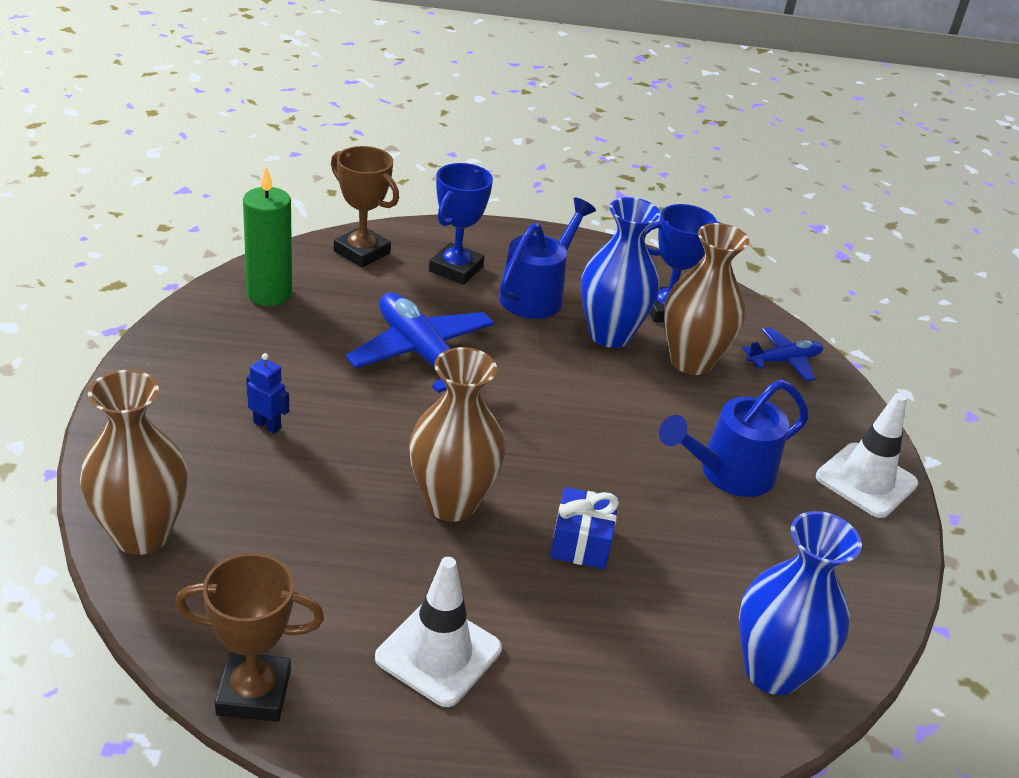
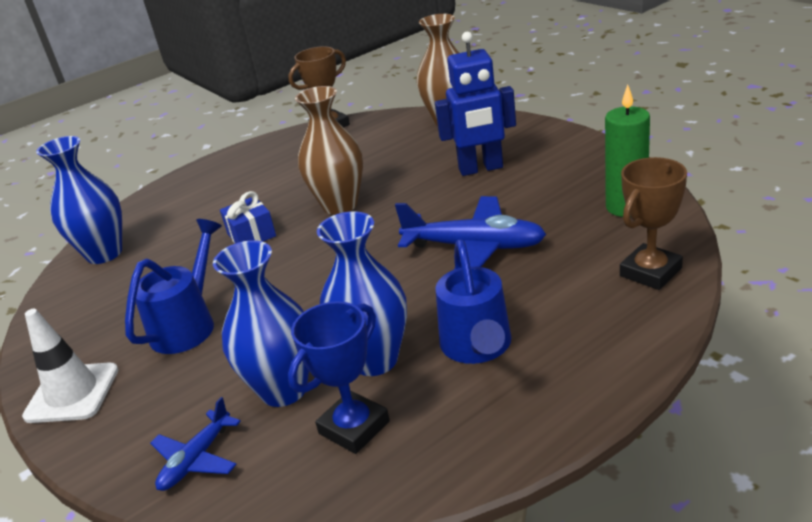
camera: 150 degrees right, 5 degrees down
(267, 425) = (481, 169): blue robot -> blue robot, size x2.21
(362, 252) = (650, 272): brown trophy -> brown trophy turned 45 degrees counterclockwise
(438, 653) = (274, 169): white traffic cone -> none
(456, 269) = (569, 316): blue trophy -> none
(691, 361) = (283, 389): brown vase -> blue vase

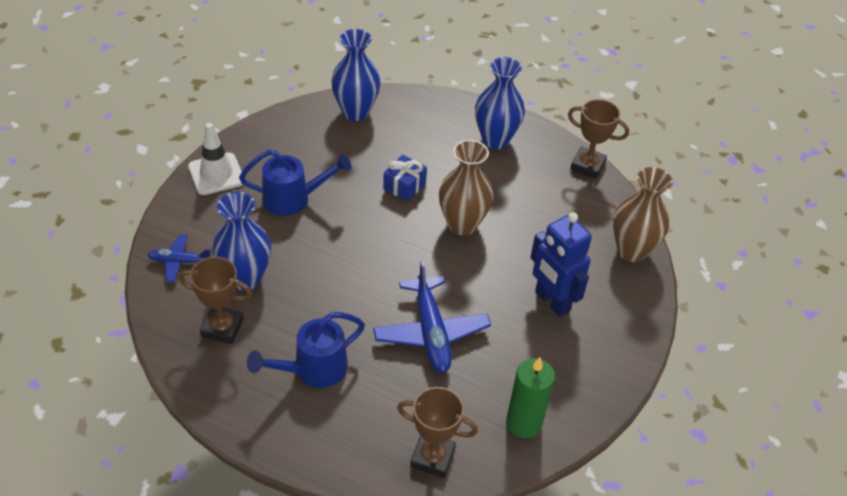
camera: 55 degrees right, 15 degrees up
(354, 427) = (222, 328): blue trophy -> brown trophy
(374, 360) = (285, 315): blue vase -> blue vase (495, 139)

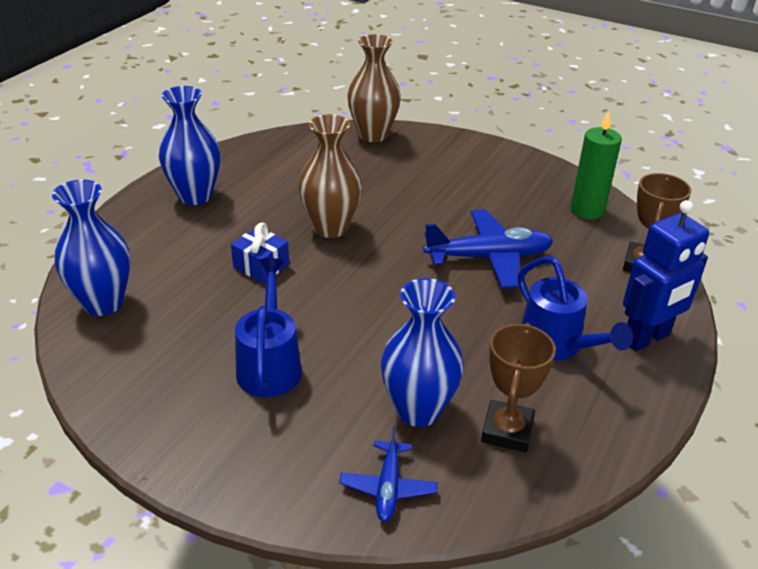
camera: 85 degrees left, 10 degrees down
(216, 174) = (200, 453): white traffic cone -> none
(552, 301) = (439, 182): blue robot -> blue robot (646, 338)
(587, 166) = (252, 144): brown trophy -> none

